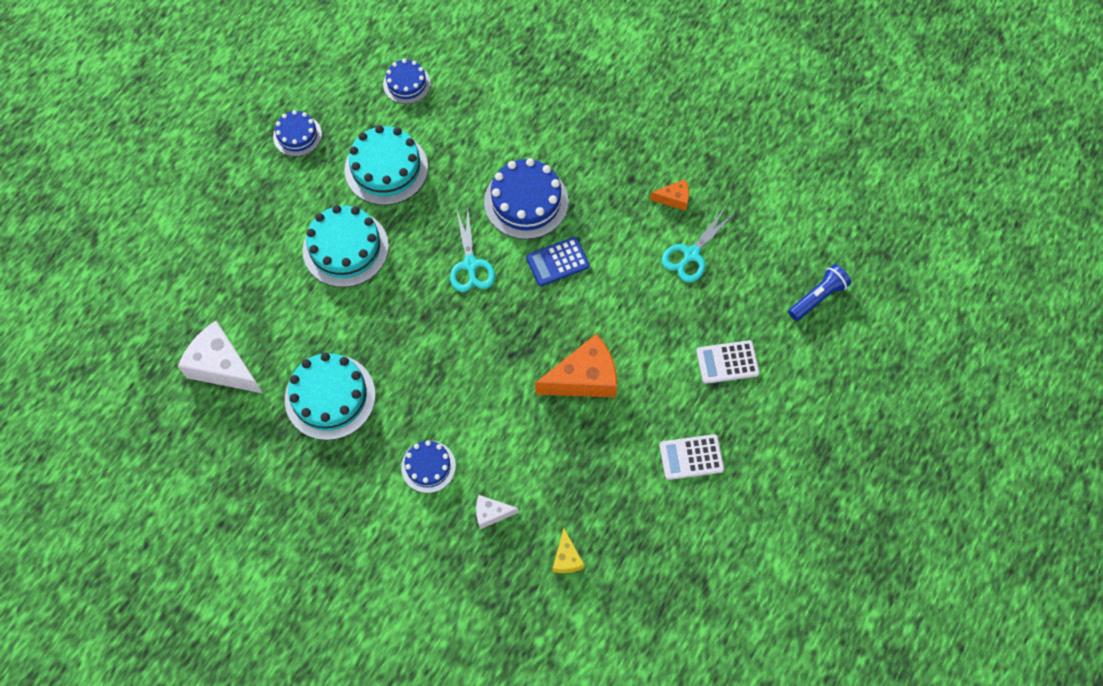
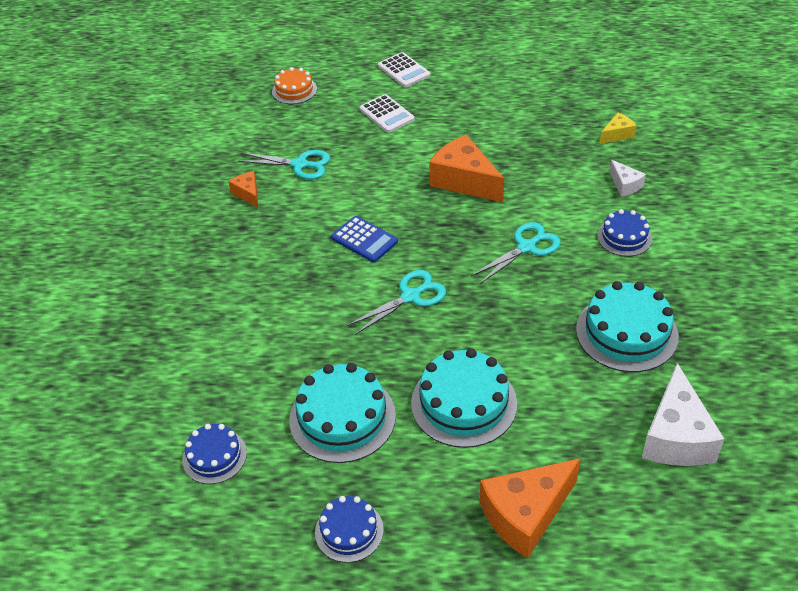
camera: 115 degrees left, 20 degrees down
(236, 238) = (525, 514): none -> orange cheese
(468, 380) = (526, 247): none -> turquoise scissors
(526, 201) = (312, 287): blue cake -> none
(691, 457) = (481, 105): white calculator -> white calculator (404, 70)
(818, 297) = (294, 90): blue flashlight -> orange cake

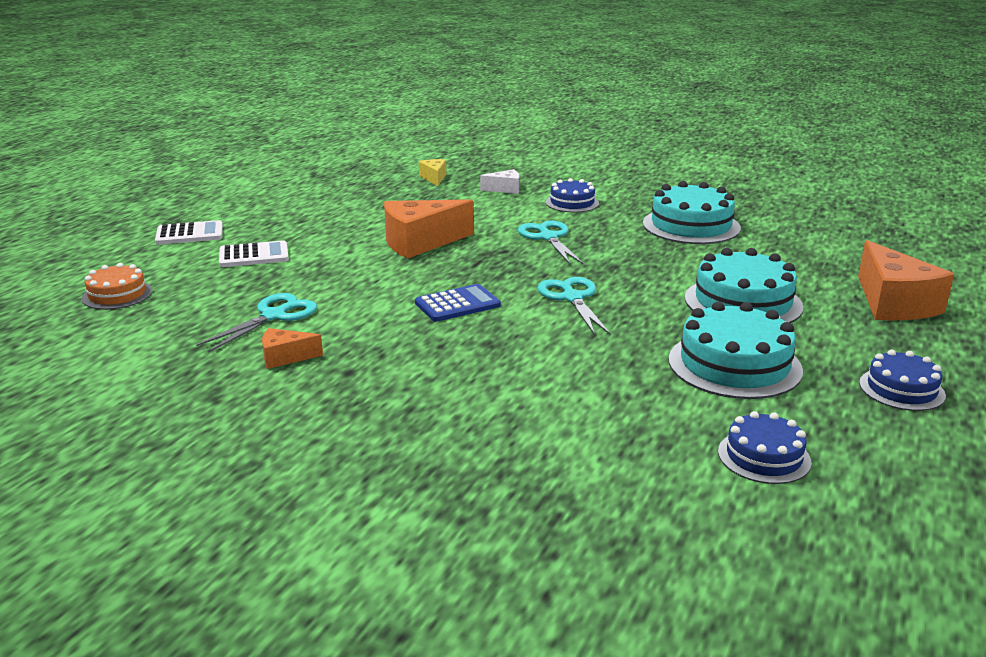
camera: 70 degrees left, 20 degrees down
(676, 436) = (819, 235): white cheese -> none

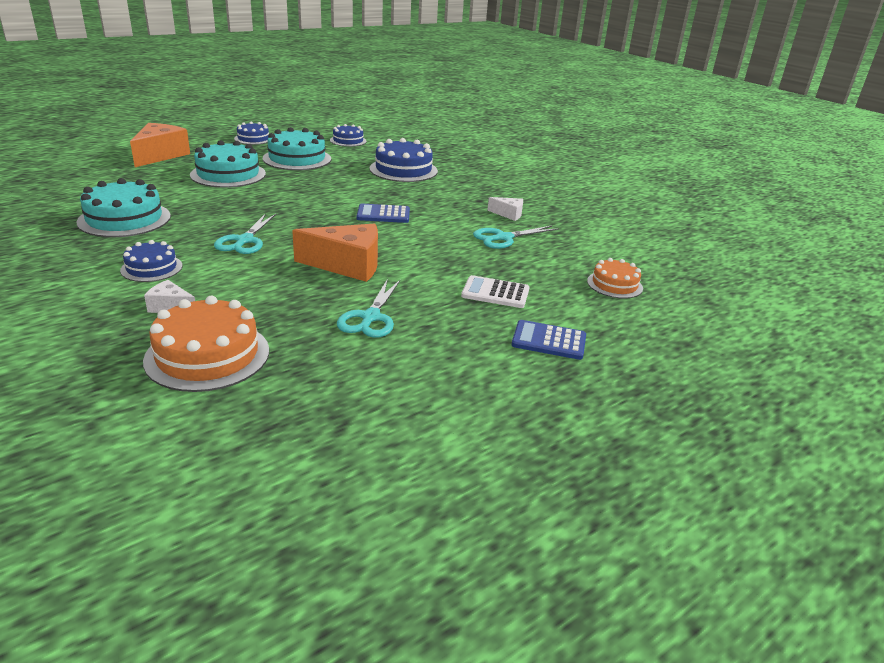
camera: 155 degrees left, 5 degrees up
(189, 234) = (549, 341): white calculator -> blue calculator
(285, 357) = (508, 214): orange cheese -> white cheese
(434, 178) = (207, 355): yellow cheese -> orange cake
(540, 402) = (403, 170): none -> blue cake
(572, 298) = (312, 200): turquoise scissors -> turquoise scissors (370, 317)

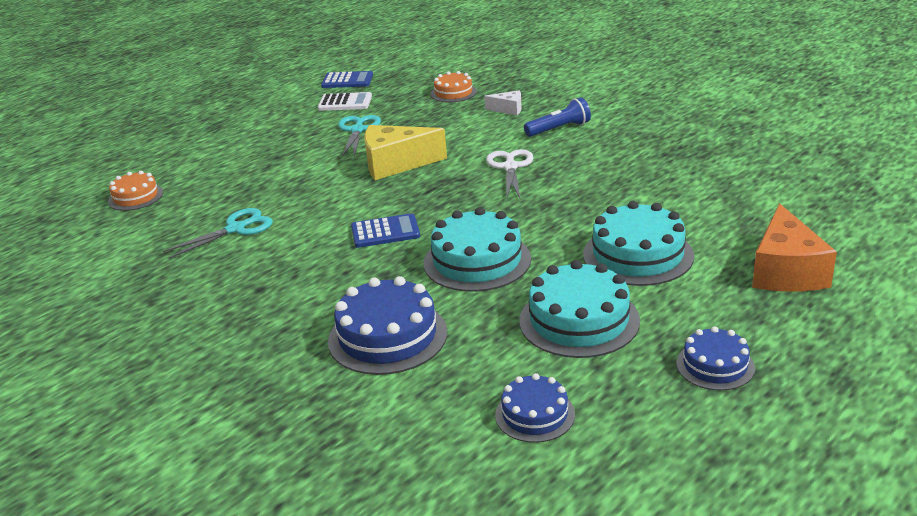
camera: 175 degrees right, 0 degrees up
(124, 219) = (653, 164): turquoise cake -> turquoise cake (477, 261)
(151, 268) = (559, 129): blue cake -> blue flashlight
(207, 355) = (453, 93): orange cake -> orange cake, size x0.59
(244, 240) = (510, 167): turquoise scissors -> white scissors
(347, 265) = (396, 164): orange cheese -> yellow cheese
(495, 293) = (255, 167): white calculator -> white calculator (345, 103)
(508, 214) = (221, 269): white cheese -> none
(549, 341) = (220, 141): blue calculator -> blue calculator (347, 81)

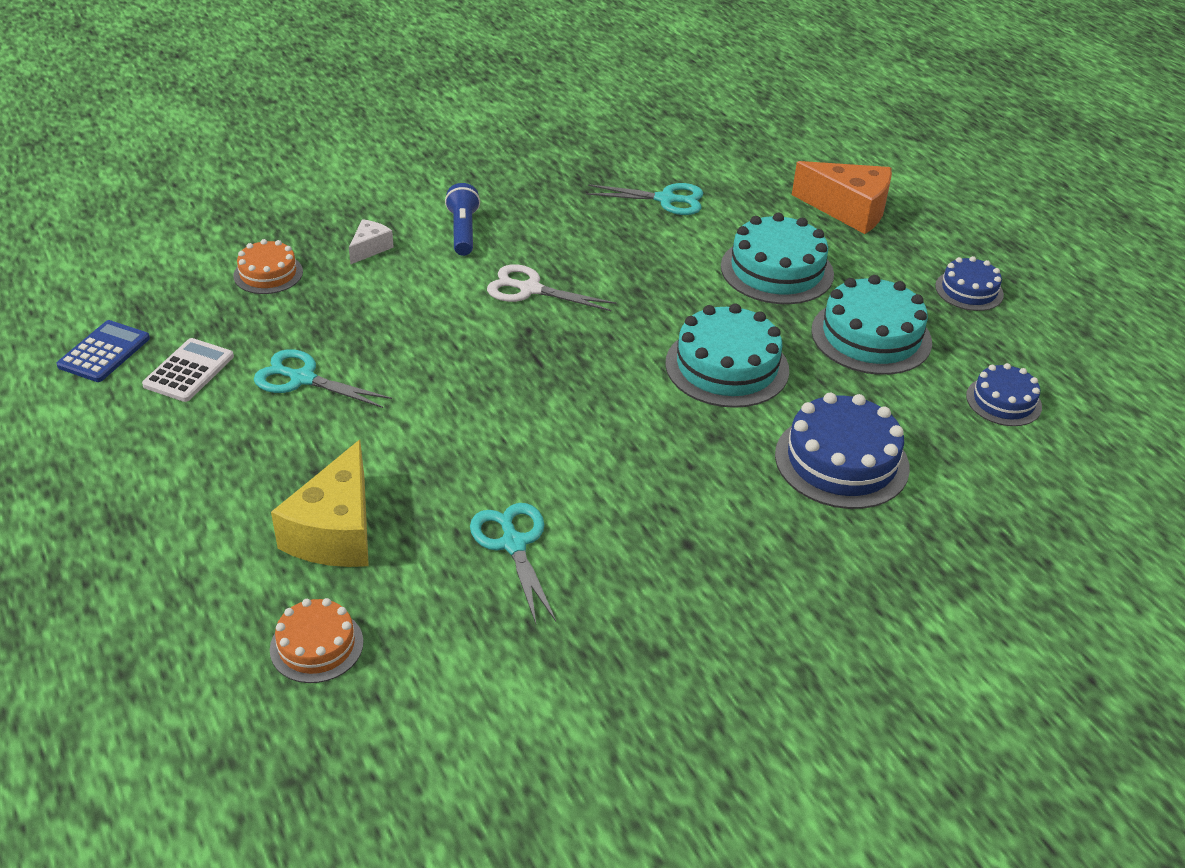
camera: 75 degrees left, 10 degrees up
(385, 232) = (617, 416): blue calculator -> none
(396, 164) = (442, 369): yellow cheese -> yellow cheese (335, 531)
(692, 185) = (666, 199): none -> turquoise scissors

